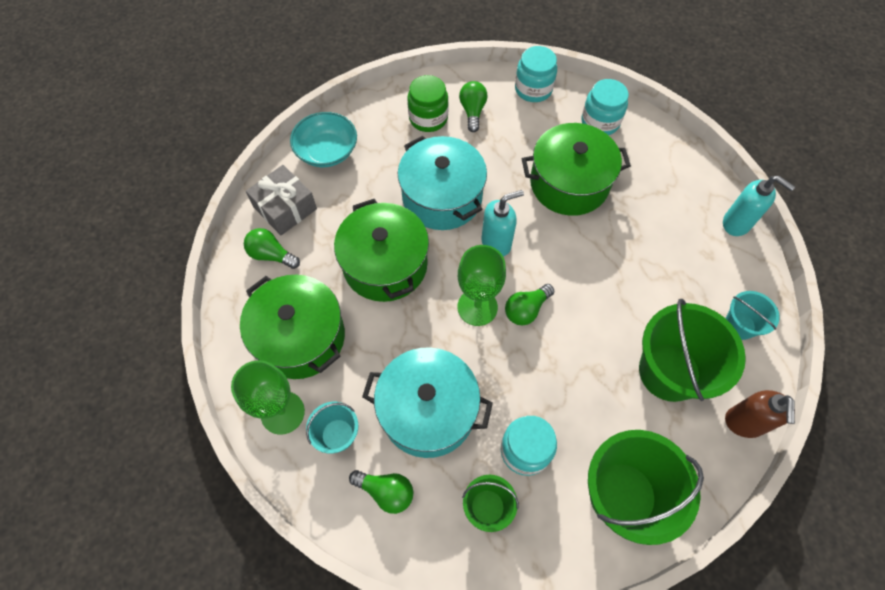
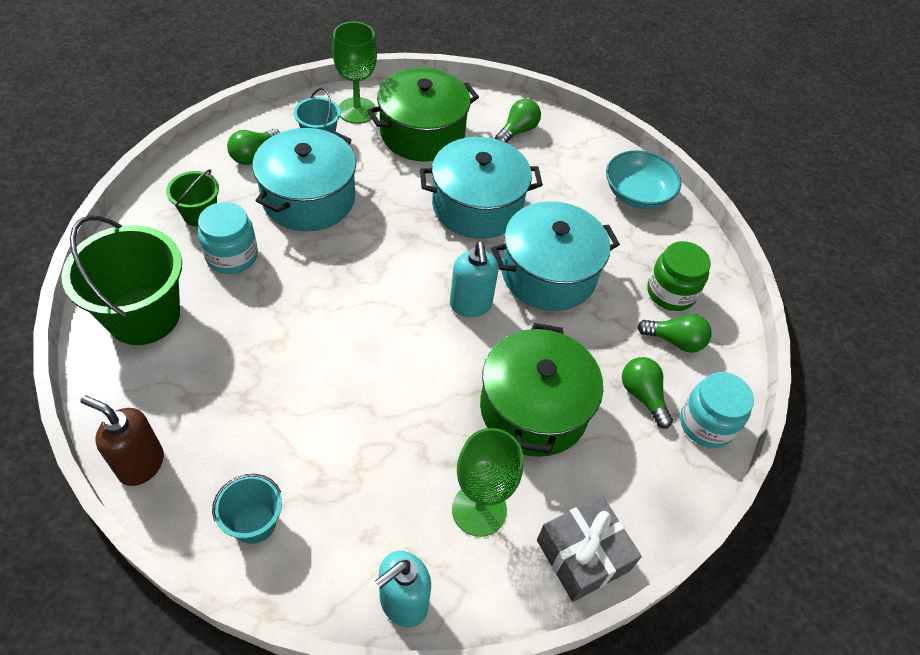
camera: 100 degrees right, 10 degrees down
(285, 208) = (570, 149): grey gift -> grey gift (583, 555)
(385, 265) = (477, 206): green pot -> turquoise pot
(477, 307) = (398, 264): green goblet -> green goblet (479, 509)
(526, 310) = (377, 305): green light bulb -> green light bulb (642, 396)
(600, 122) = (631, 489): turquoise jar -> none
(669, 372) = (239, 413): green bucket -> none

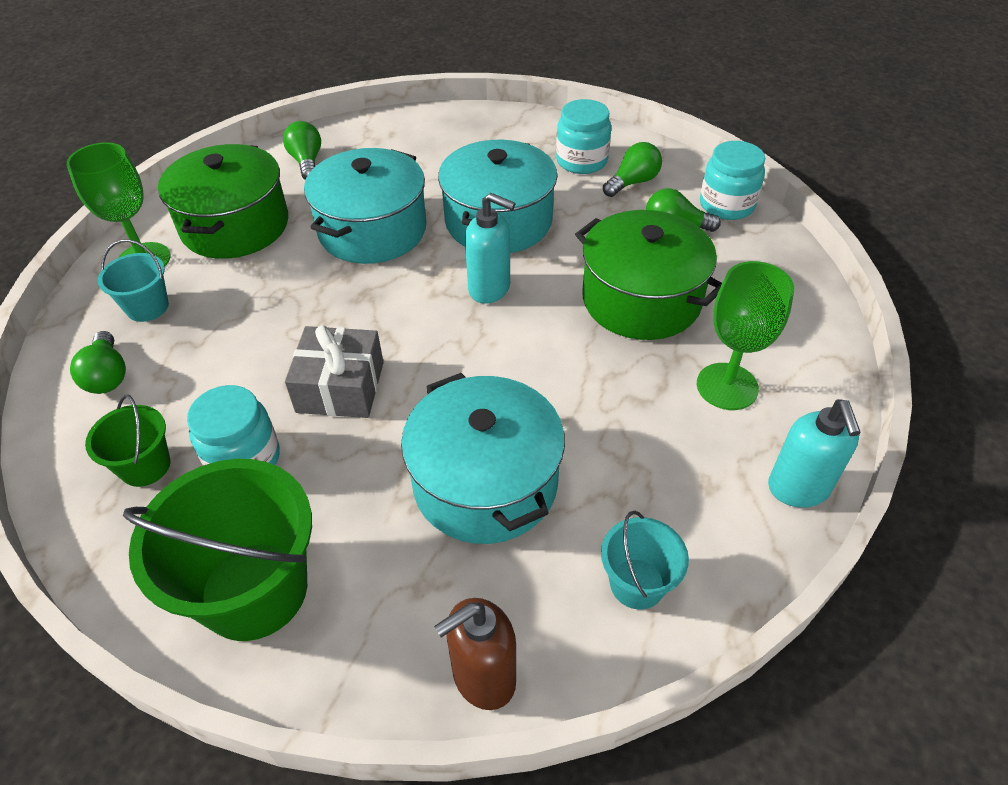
camera: 50 degrees left, 5 degrees down
(309, 198) = (228, 353): turquoise pot -> turquoise pot (485, 483)
(583, 555) = (811, 337): grey gift -> grey gift (340, 387)
(637, 193) = (458, 128): turquoise bowl -> none
(671, 292) = (581, 161): green jar -> turquoise jar

